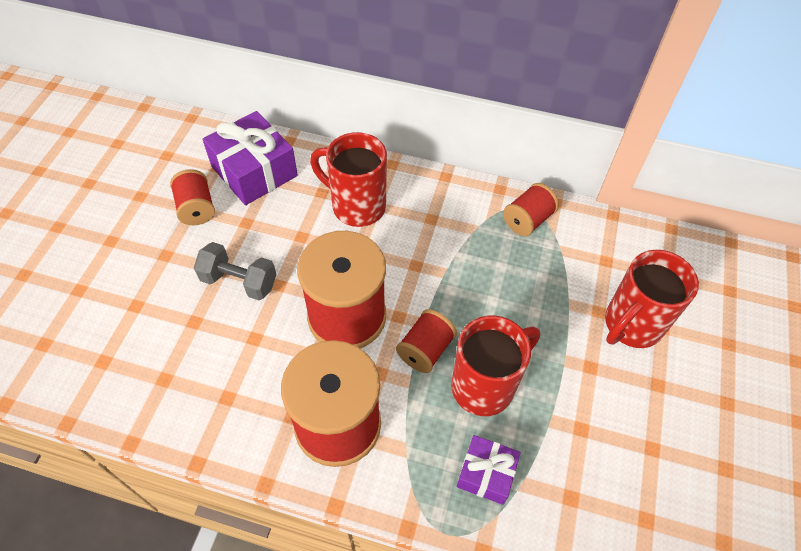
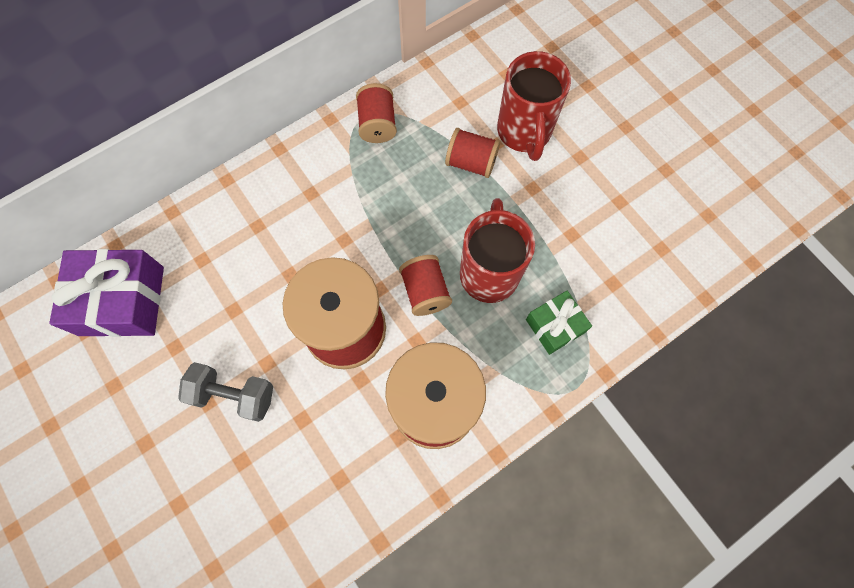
camera: 50 degrees left, 15 degrees up
(196, 208) = (117, 381): red spool -> red spool (471, 162)
(239, 281) = (234, 395): grey dumbbell -> grey dumbbell turned 45 degrees clockwise
(356, 206) = (244, 241): red mug -> none
(486, 474) = (555, 326): purple gift -> green gift

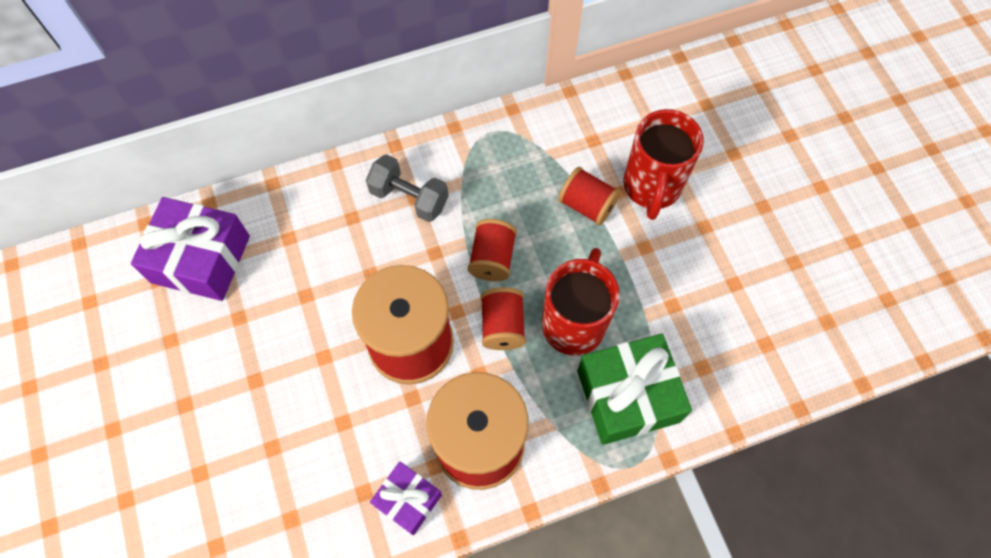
camera: 15 degrees right, 5 degrees down
(234, 395) = (283, 380): grey dumbbell -> grey dumbbell (409, 198)
(377, 124) = (501, 143): red spool -> red spool (492, 258)
(383, 475) = (408, 500): none -> purple gift
(555, 326) = (628, 396): green gift -> green gift, size x1.74

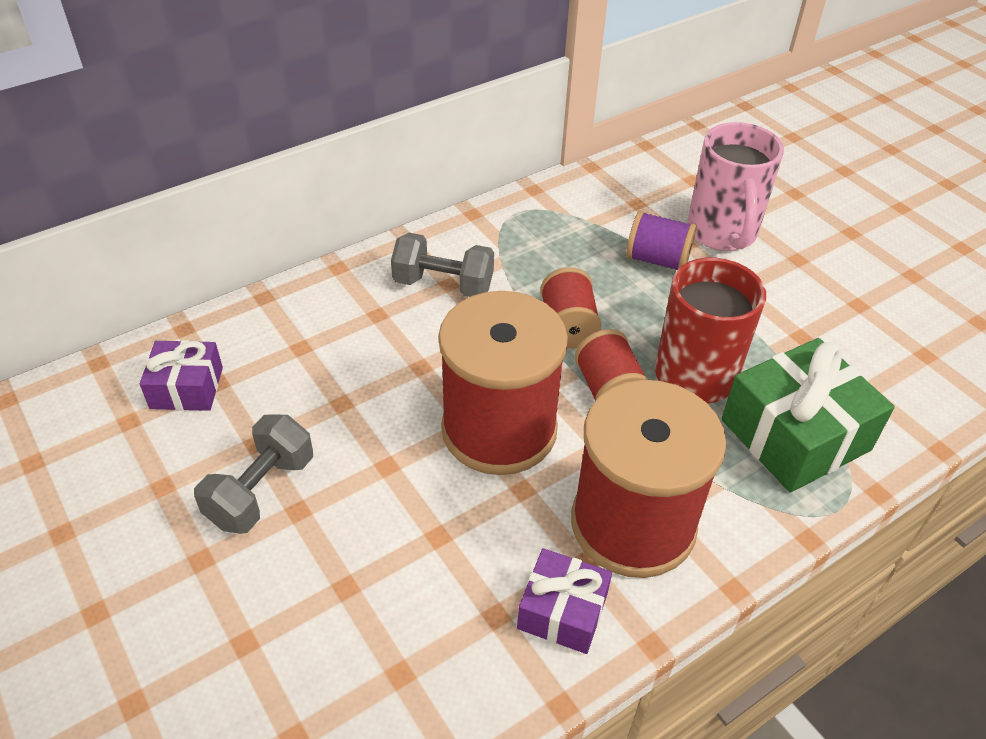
camera: 15 degrees left, 20 degrees down
(201, 259) = (187, 388): purple gift -> purple gift, size x0.57
(234, 359) = (261, 491): none -> grey dumbbell
(587, 205) = (657, 260): red spool -> purple spool
(651, 187) = (722, 234): red mug -> pink mug

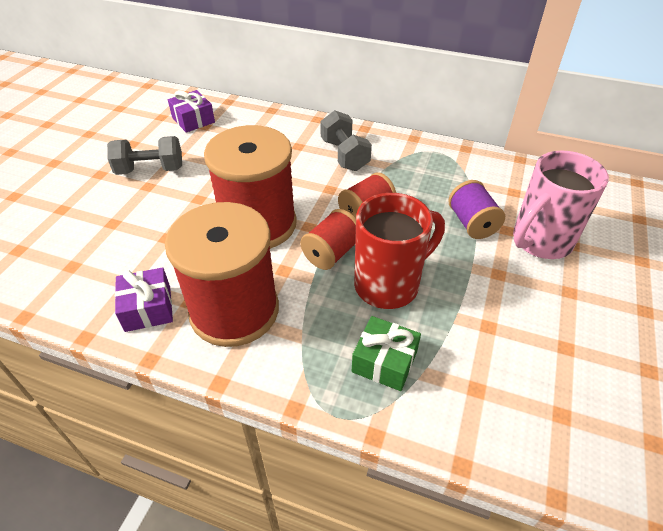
camera: 55 degrees right, 0 degrees up
(795, 435) = (384, 361): green gift -> green gift, size x0.57

